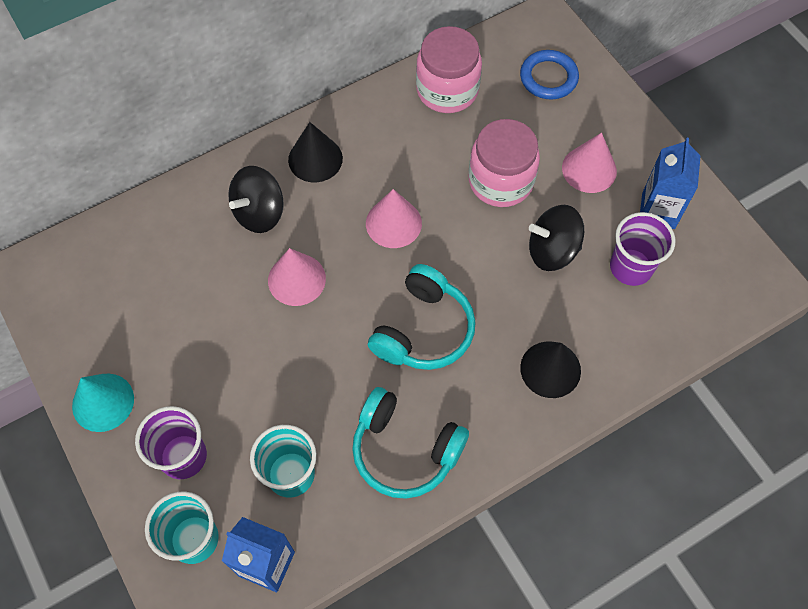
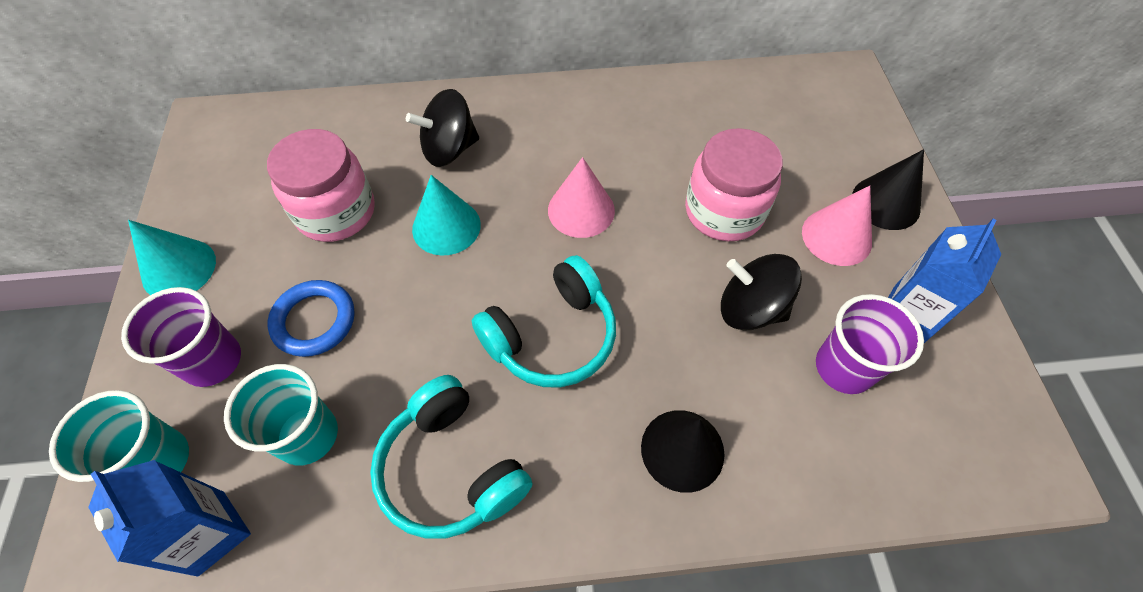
camera: 25 degrees right, 5 degrees down
(296, 279) = (446, 227): pink cone -> turquoise cone
(315, 159) = (535, 120): black cone -> black cone (885, 203)
(447, 90) = (708, 104): pink jar -> pink jar (336, 212)
(548, 78) = (829, 129): blue ring -> blue ring (314, 321)

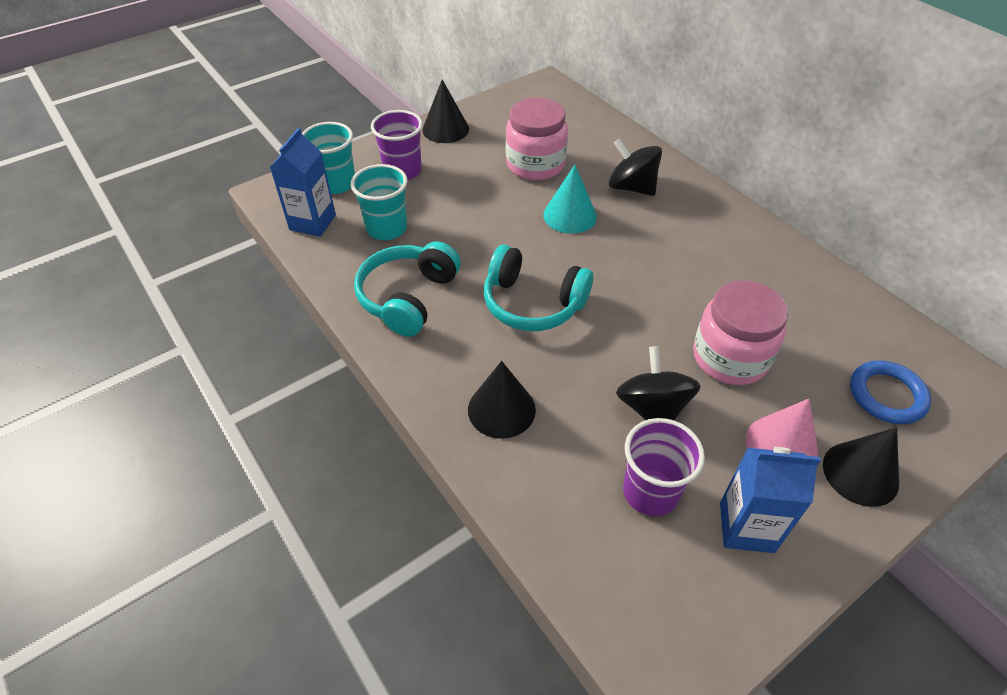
camera: 60 degrees right, 10 degrees down
(179, 269) = (445, 129): turquoise cone -> black cone
(314, 321) = (456, 194): blue ring -> blue ring (886, 395)
(581, 210) = (648, 274): pink cone -> none

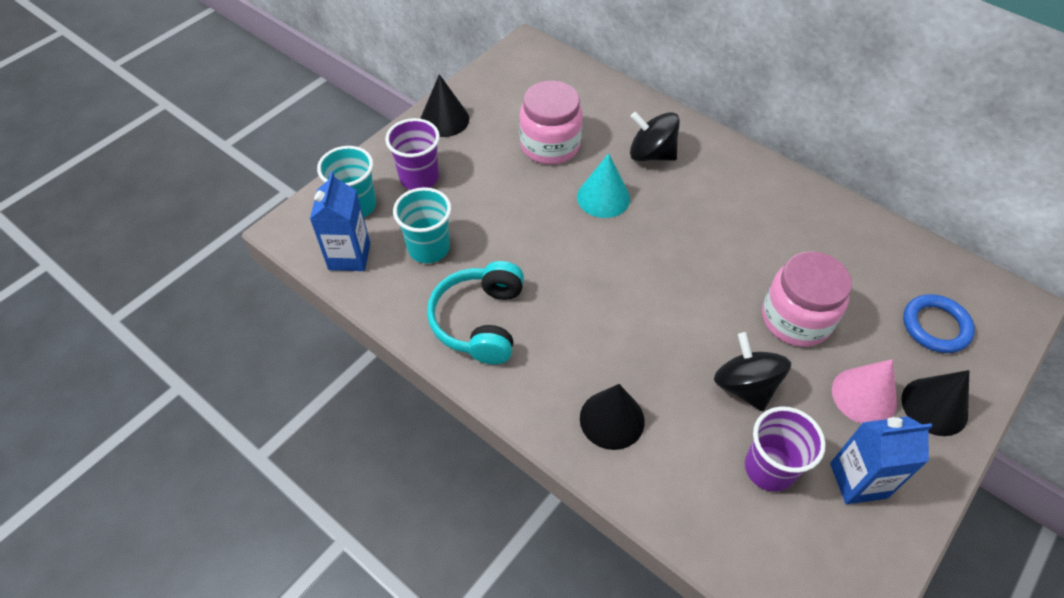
camera: 15 degrees left, 5 degrees up
(533, 303) = (601, 301): turquoise headphones -> none

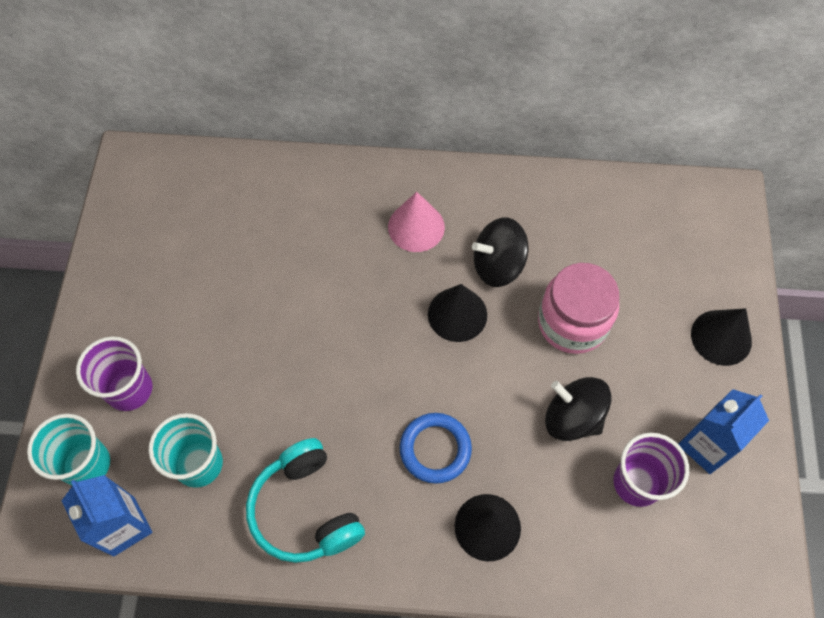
camera: 35 degrees left, 10 degrees up
(444, 119) = (105, 303): black cone -> black cone (457, 314)
(550, 145) = (237, 270): pink jar -> none
(603, 197) = (328, 299): turquoise cone -> none
(651, 154) = (341, 222): black spinning top -> black spinning top (498, 265)
(864, 396) = (666, 363): pink cone -> pink cone (416, 227)
(935, 326) = (680, 258): blue ring -> blue ring (435, 449)

